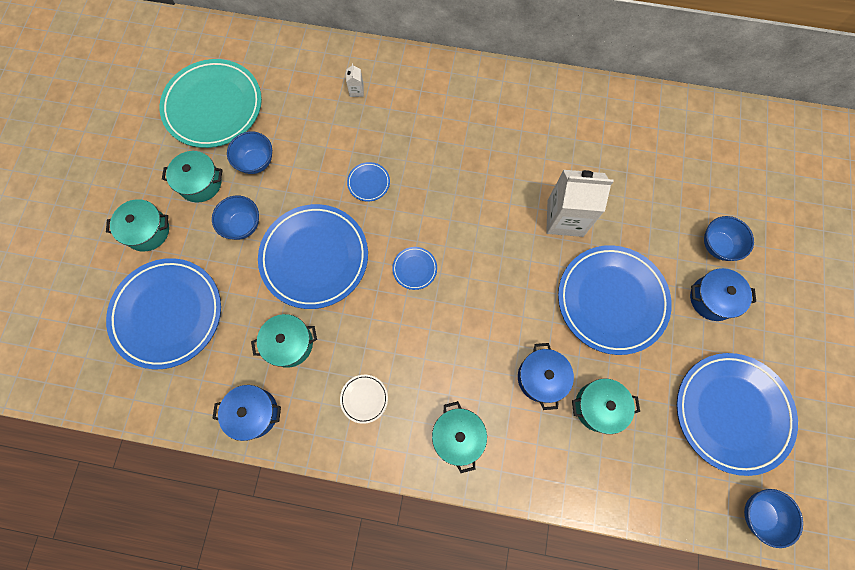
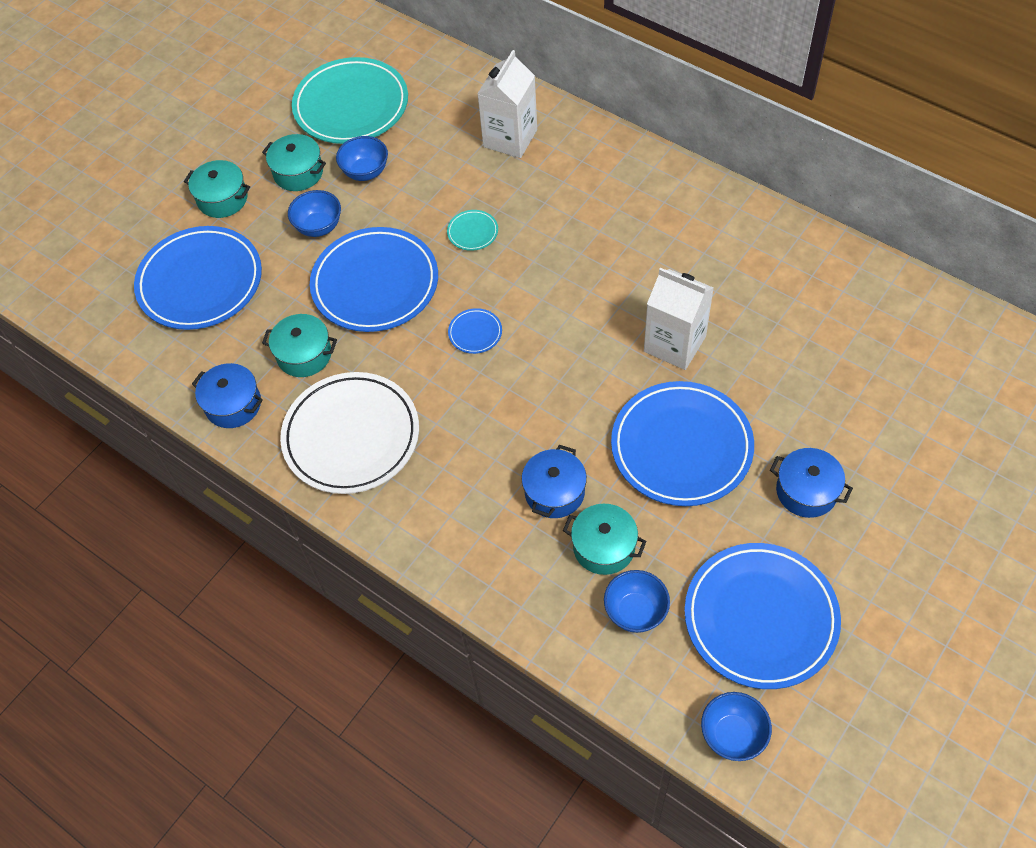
camera: 30 degrees right, 15 degrees down
(356, 91) = (510, 138): white carton -> white carton, size x2.49
(364, 399) = (351, 436): white plate -> white plate, size x2.44
(368, 183) = (472, 232): blue plate -> turquoise plate
(458, 436) = (430, 511): turquoise pot -> none
(717, 245) = (846, 438): blue bowl -> blue bowl (635, 612)

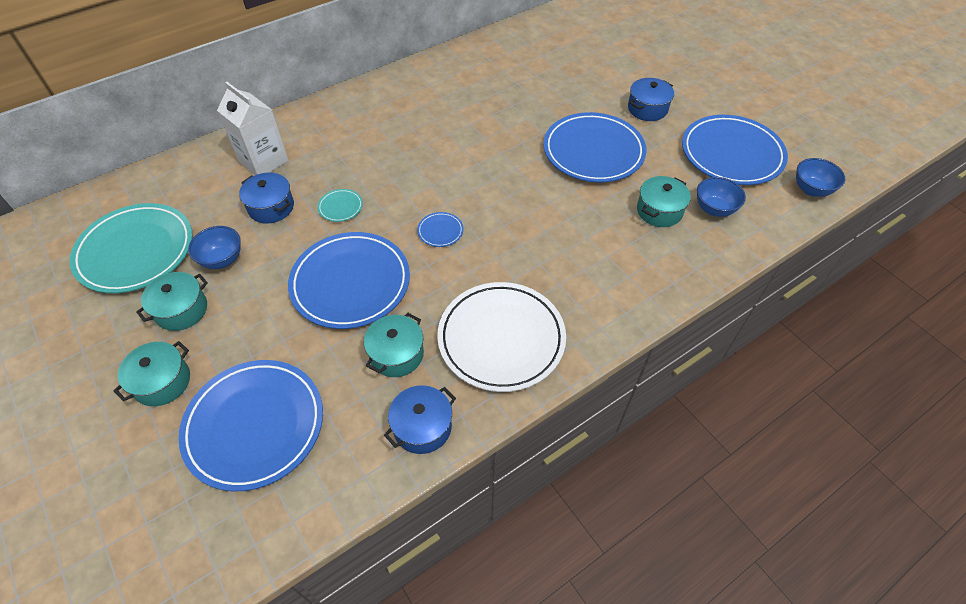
camera: 75 degrees left, 5 degrees down
(319, 227) = (258, 309): blue bowl -> none
(554, 492) = (605, 224): blue pot -> blue pot (271, 207)
(674, 344) = (509, 131): white carton -> none

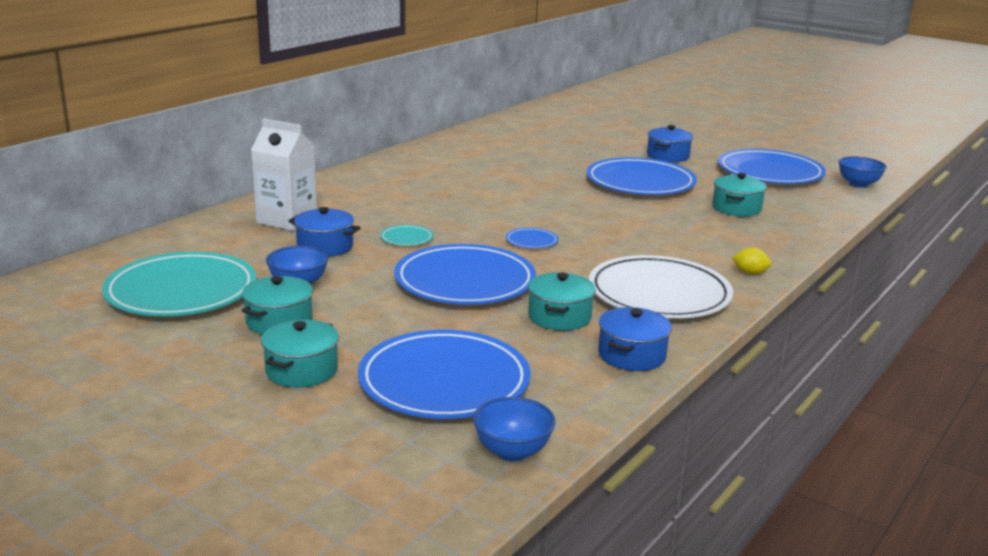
camera: 20 degrees left, 30 degrees down
(604, 323) = (750, 273): none -> yellow lemon
(714, 209) = (785, 202): blue bowl -> blue bowl (512, 452)

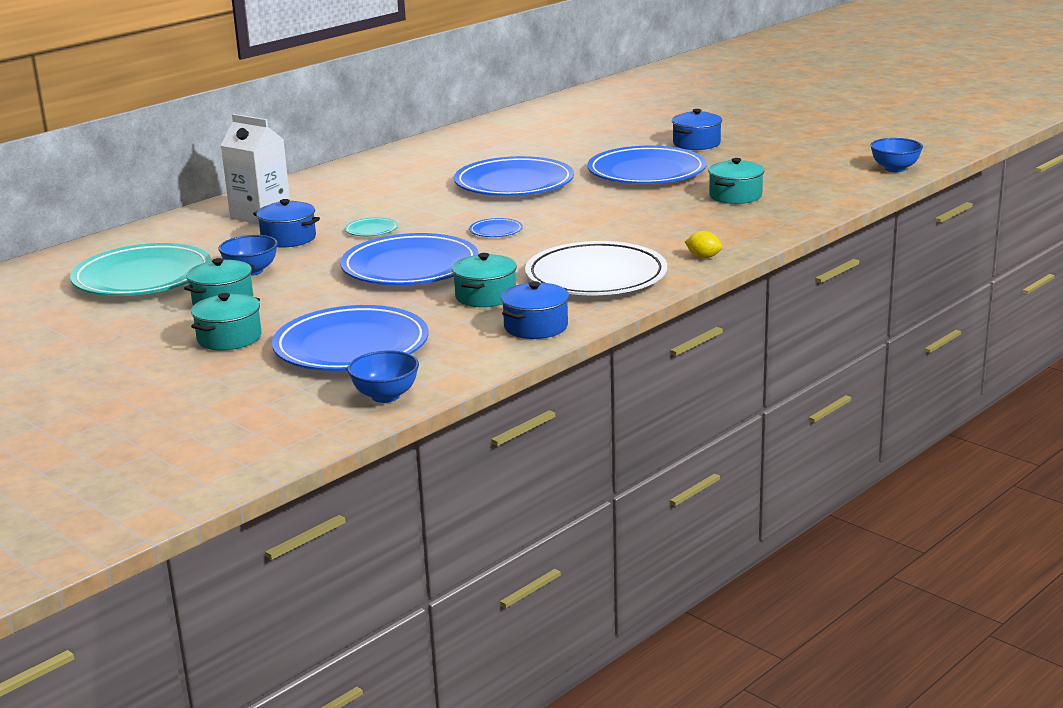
camera: 10 degrees right, 0 degrees up
(770, 173) = (801, 159): blue plate -> blue plate (514, 184)

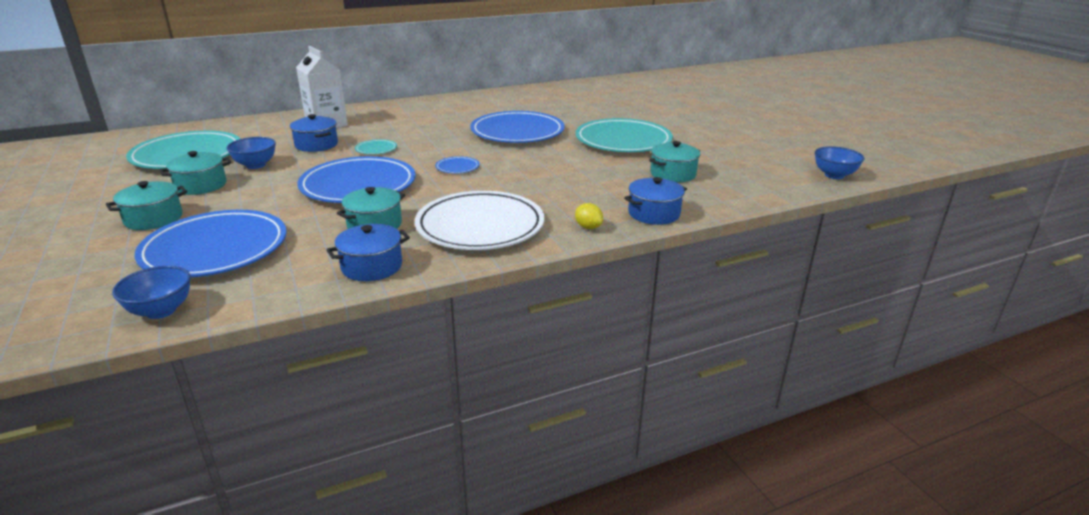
camera: 20 degrees right, 5 degrees up
(646, 172) = (623, 141): blue plate -> turquoise plate
(696, 143) = (685, 125): blue pot -> blue pot (654, 214)

